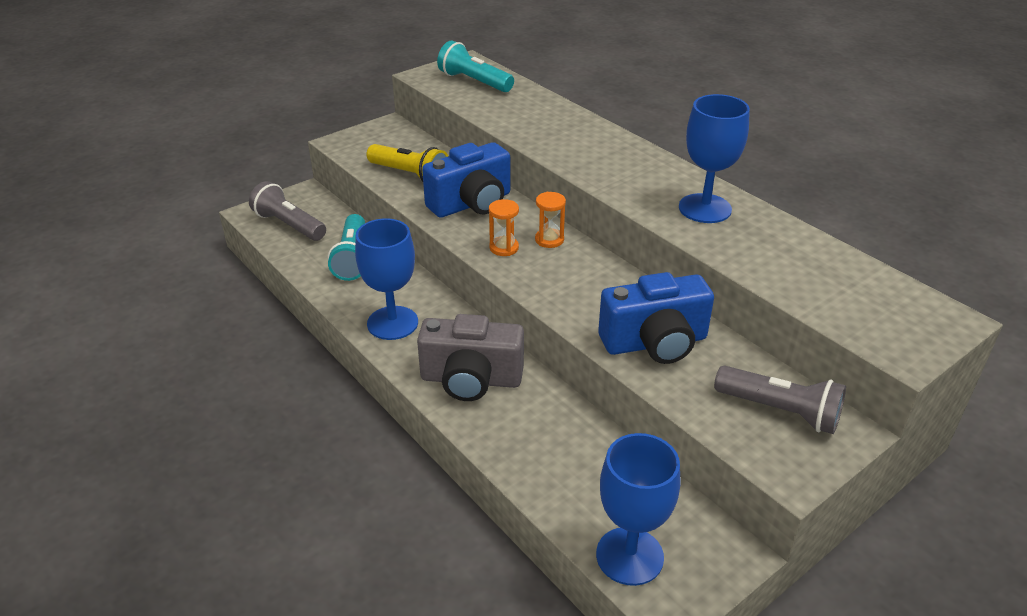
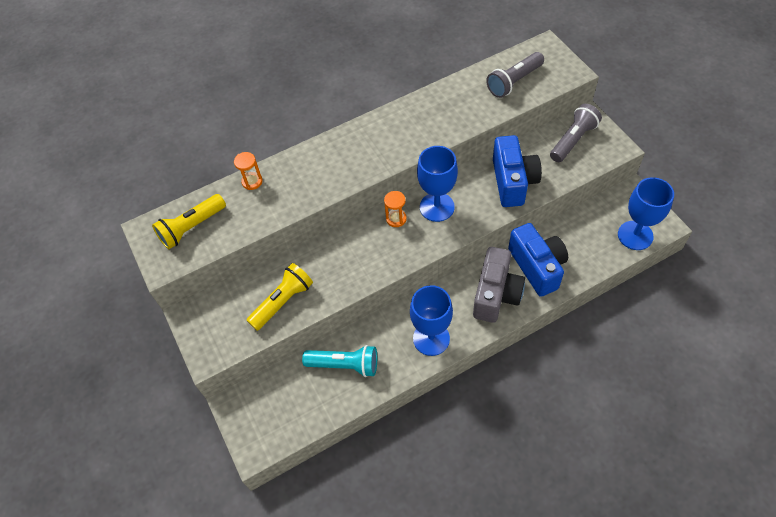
camera: 75 degrees left, 20 degrees up
(289, 225) = (283, 416): grey flashlight -> grey flashlight (514, 82)
(472, 203) = (337, 261): blue camera -> blue camera (537, 267)
(474, 82) = (191, 228): turquoise flashlight -> yellow flashlight
(504, 248) = (401, 247): orange hourglass -> orange hourglass (252, 181)
(705, 208) = (424, 119): blue goblet -> blue goblet (437, 207)

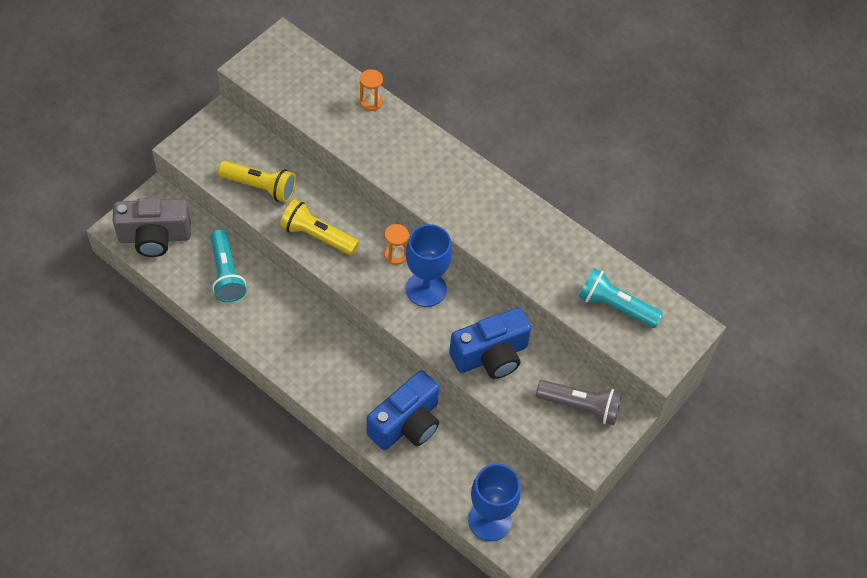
camera: 60 degrees right, 0 degrees up
(191, 228) = (297, 73): yellow flashlight -> yellow flashlight (317, 236)
(431, 338) = (281, 342): blue goblet -> none
(496, 294) = (355, 390): grey camera -> grey camera (154, 237)
(514, 82) = (615, 306): grey flashlight -> turquoise flashlight

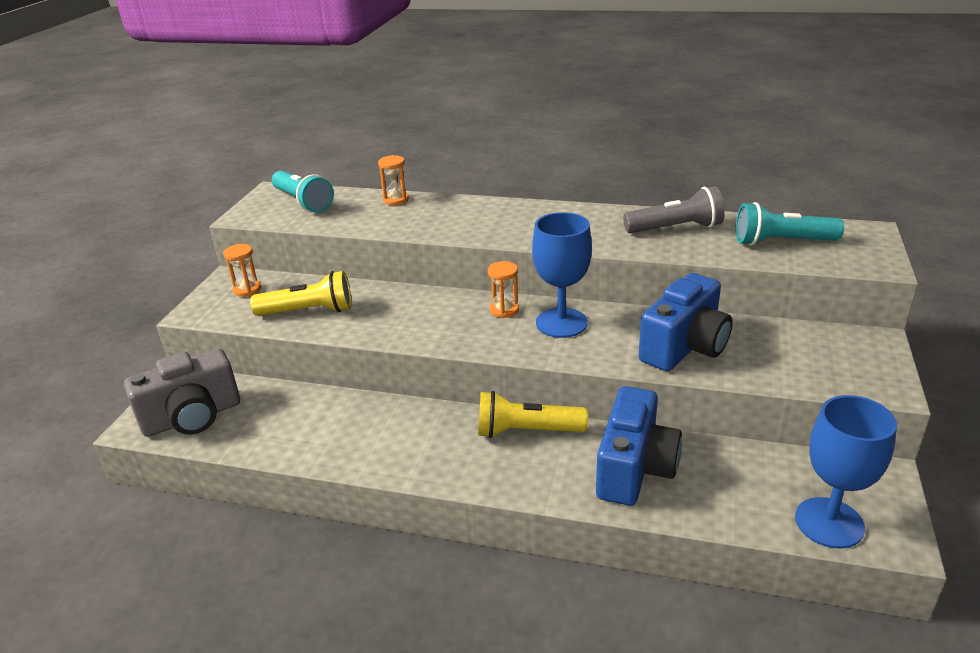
camera: 20 degrees left, 25 degrees down
(226, 274) = (305, 417): turquoise flashlight -> turquoise flashlight (303, 202)
(228, 138) = (247, 289): none -> orange hourglass
(317, 236) = (403, 325): yellow flashlight -> yellow flashlight (526, 431)
(580, 406) = (823, 350): grey flashlight -> grey flashlight (676, 228)

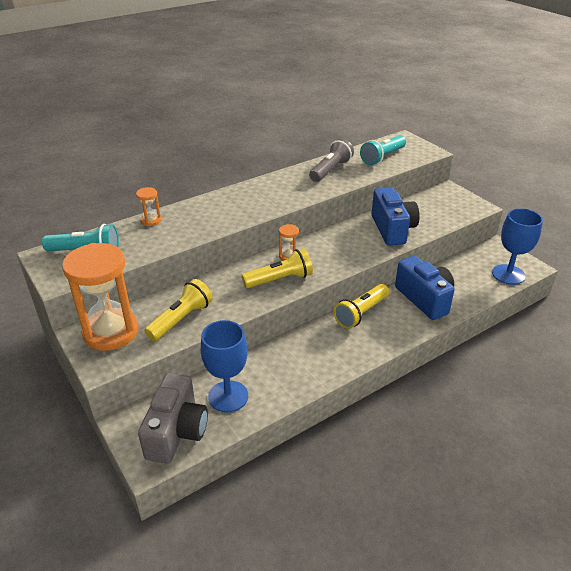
camera: 50 degrees left, 5 degrees up
(247, 289) = (111, 332): orange hourglass -> orange hourglass, size x2.39
(453, 327) = (280, 279): none -> yellow flashlight
(561, 323) = (326, 247): blue goblet -> blue goblet (228, 396)

